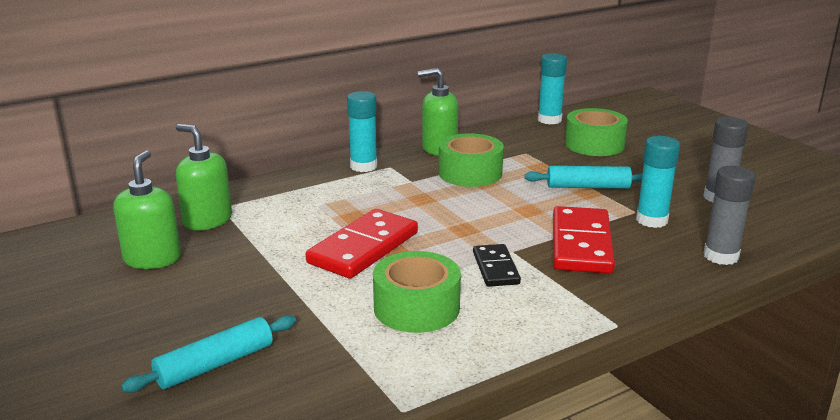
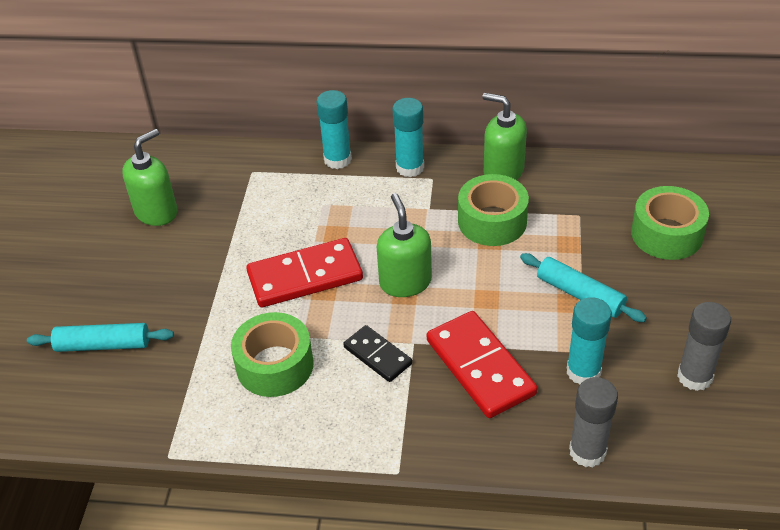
camera: 40 degrees right, 20 degrees up
(207, 220) = (228, 184): green soap dispenser -> green soap dispenser (405, 282)
(495, 268) = (377, 355): black domino -> black domino turned 75 degrees counterclockwise
(549, 120) = (667, 172): turquoise glue stick -> turquoise glue stick (337, 159)
(581, 244) = (480, 367): red domino -> red domino turned 75 degrees counterclockwise

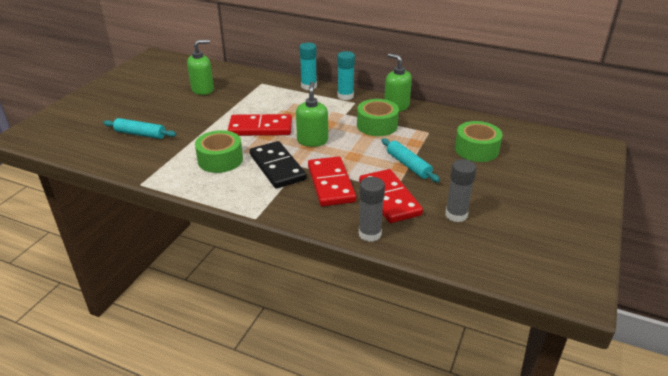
camera: 15 degrees right, 10 degrees down
(377, 355) = (277, 167): black domino -> black domino, size x1.73
(583, 371) = (389, 198): turquoise glue stick -> red domino

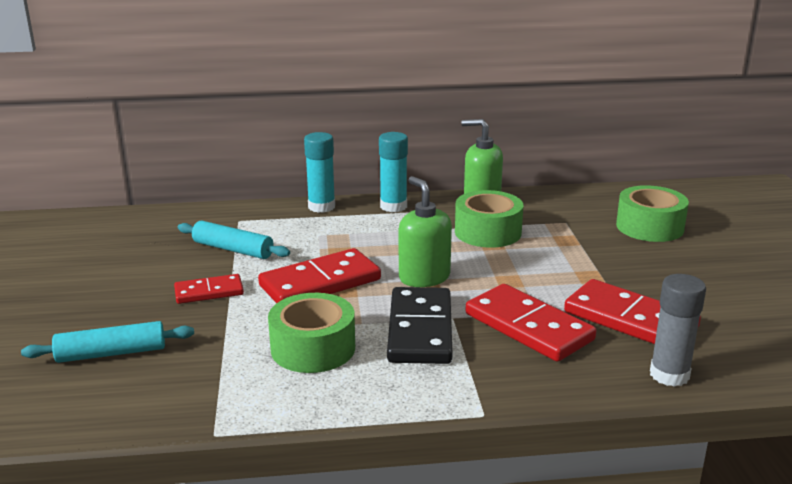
camera: 30 degrees left, 10 degrees down
(203, 89) = (146, 253): green soap dispenser -> none
(208, 117) = (209, 292): none -> red domino
(277, 167) = (420, 330): black domino -> black domino turned 60 degrees clockwise
(408, 165) = (596, 270): turquoise rolling pin -> turquoise rolling pin (233, 249)
(456, 215) = (735, 312): grey glue stick -> none

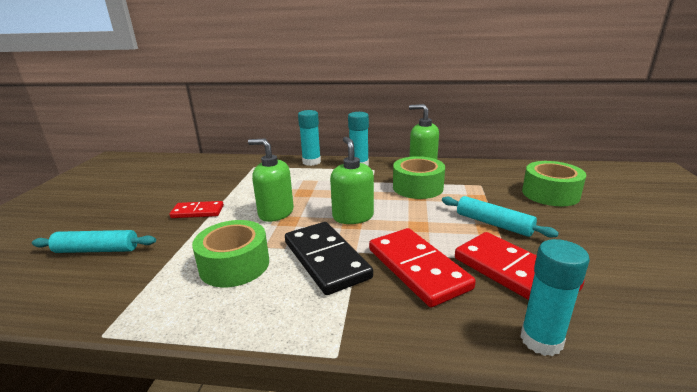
camera: 15 degrees right, 0 degrees up
(233, 249) = (236, 184): turquoise rolling pin -> turquoise rolling pin (493, 224)
(320, 283) = (275, 213): red domino -> green soap dispenser
(420, 330) = (326, 259): black domino -> black domino turned 45 degrees counterclockwise
(669, 375) = (541, 340): grey glue stick -> turquoise glue stick

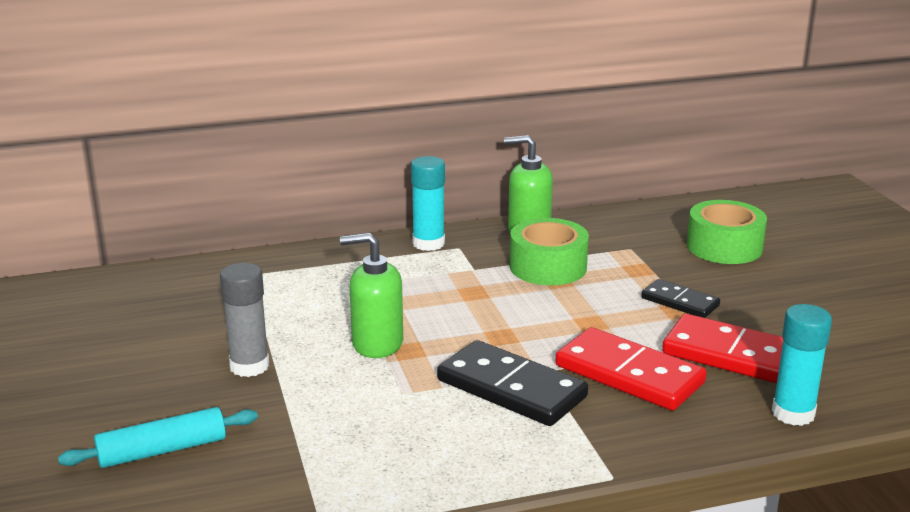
camera: 25 degrees left, 0 degrees up
(197, 212) = (249, 366): red domino -> grey glue stick
(234, 265) = (398, 421): green tape -> none
(311, 162) = (343, 250): turquoise glue stick -> none
(353, 216) = (494, 327): green soap dispenser -> none
(493, 224) = (680, 302): turquoise rolling pin -> black domino

